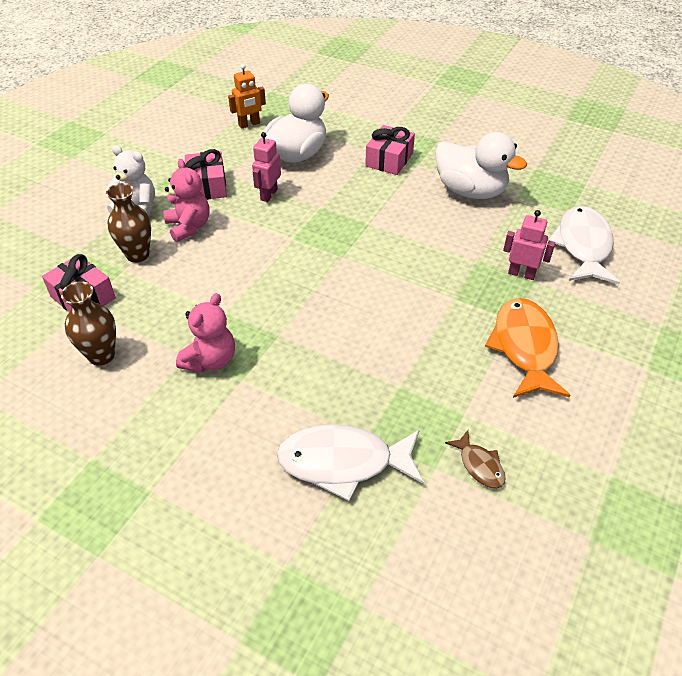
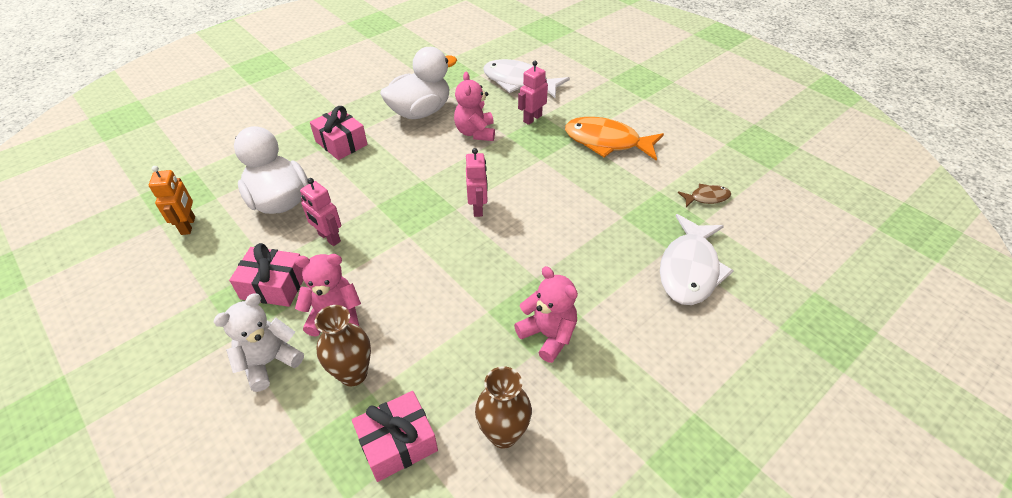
camera: 70 degrees left, 0 degrees up
(351, 271) = (478, 208): none -> pink robot
(465, 237) = (475, 132): none -> pink teddy bear

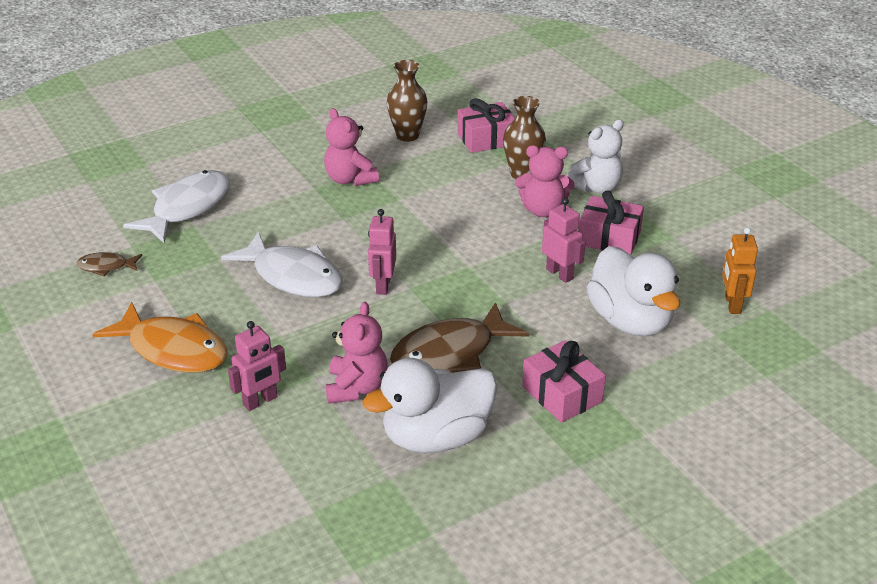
camera: 170 degrees left, 10 degrees down
(417, 161) = (450, 353): none -> brown fish
(519, 82) = (248, 481): white fish -> white fish (293, 276)

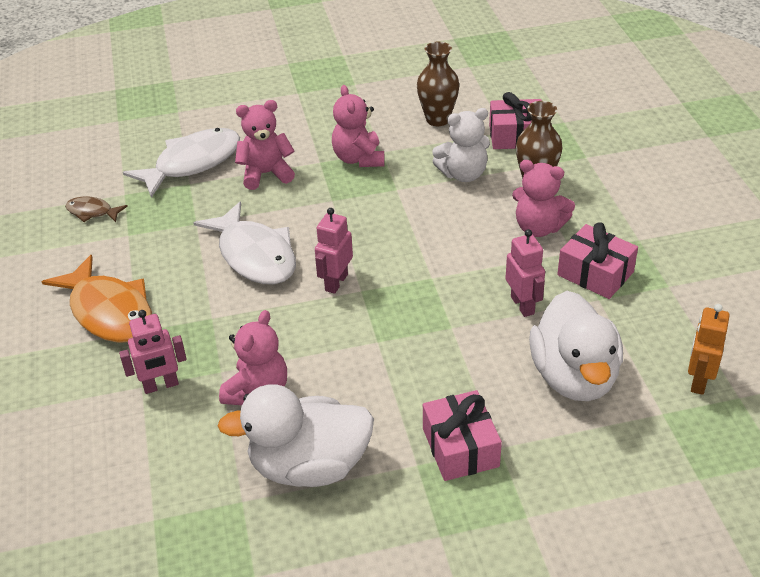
camera: 20 degrees right, 5 degrees up
(267, 206) = (266, 174): none -> pink teddy bear
(450, 353) = (367, 373): brown fish -> none
(596, 187) = (608, 211): white teddy bear -> white teddy bear (463, 174)

